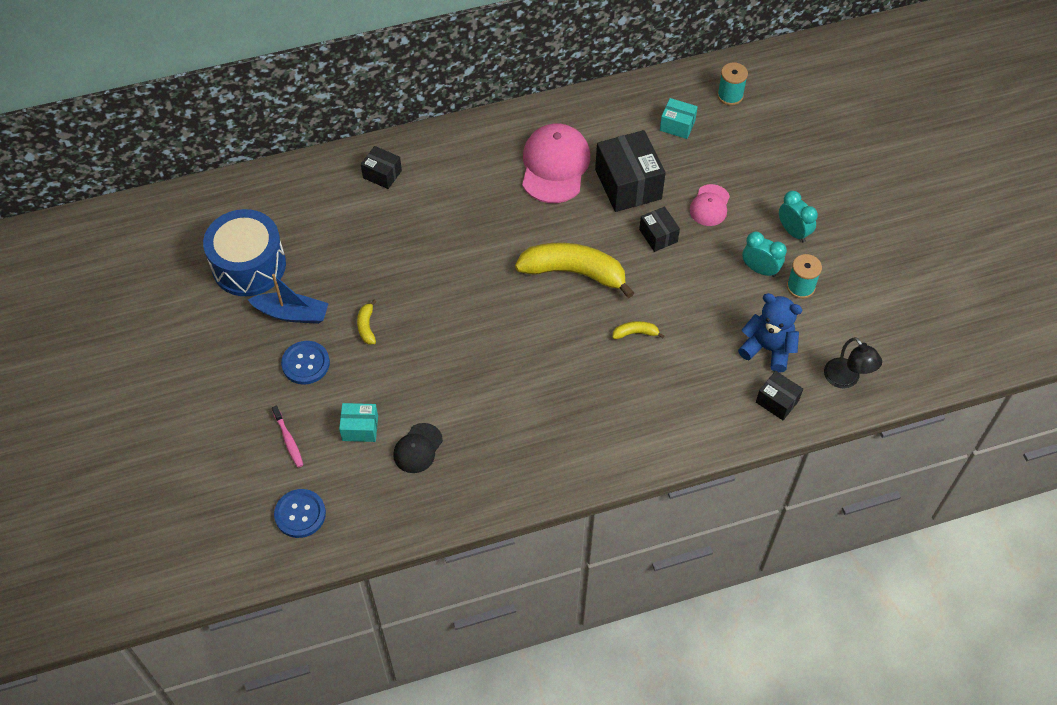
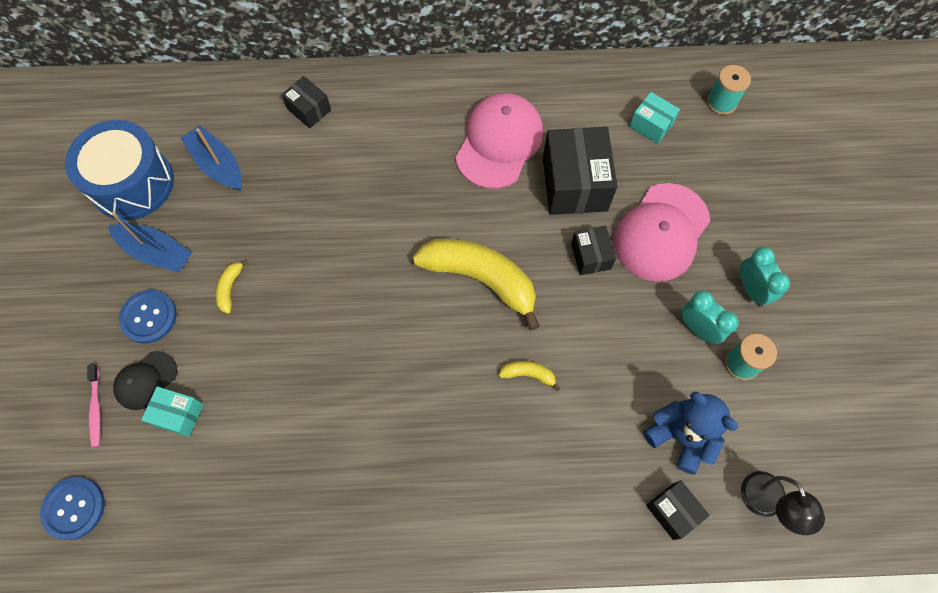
camera: 15 degrees right, 10 degrees up
(318, 235) = (217, 165): none -> blue boat
(418, 448) = (233, 458): black cap -> black cap (146, 380)
(710, 205) = (661, 232): pink cap -> pink cap, size x1.85

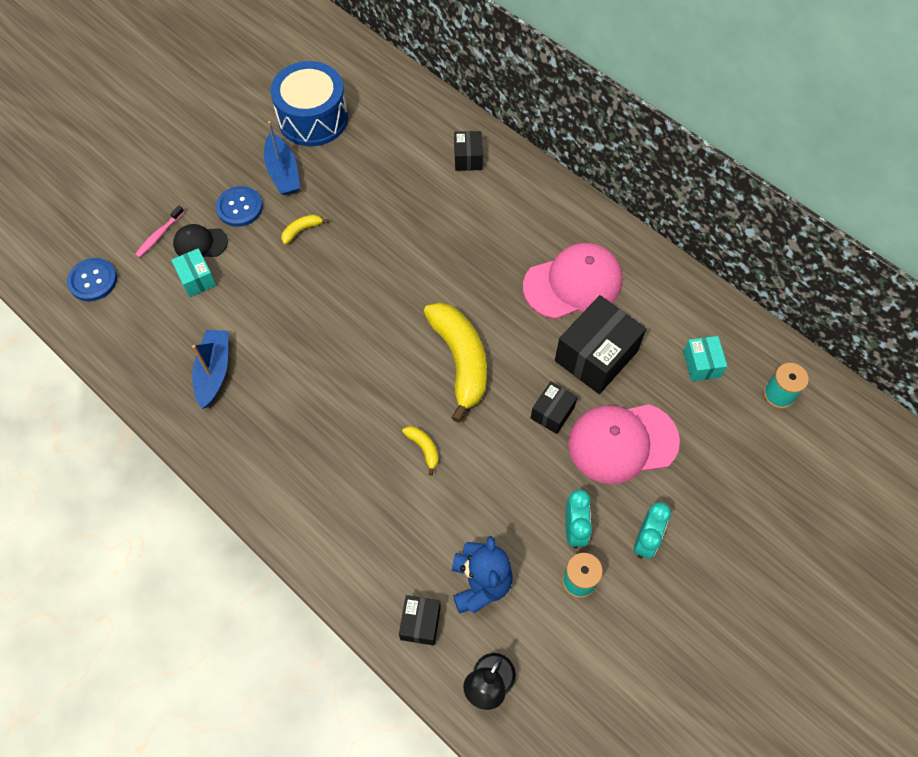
camera: 45 degrees right, 5 degrees down
(217, 165) = (374, 148): blue boat -> blue boat (214, 372)

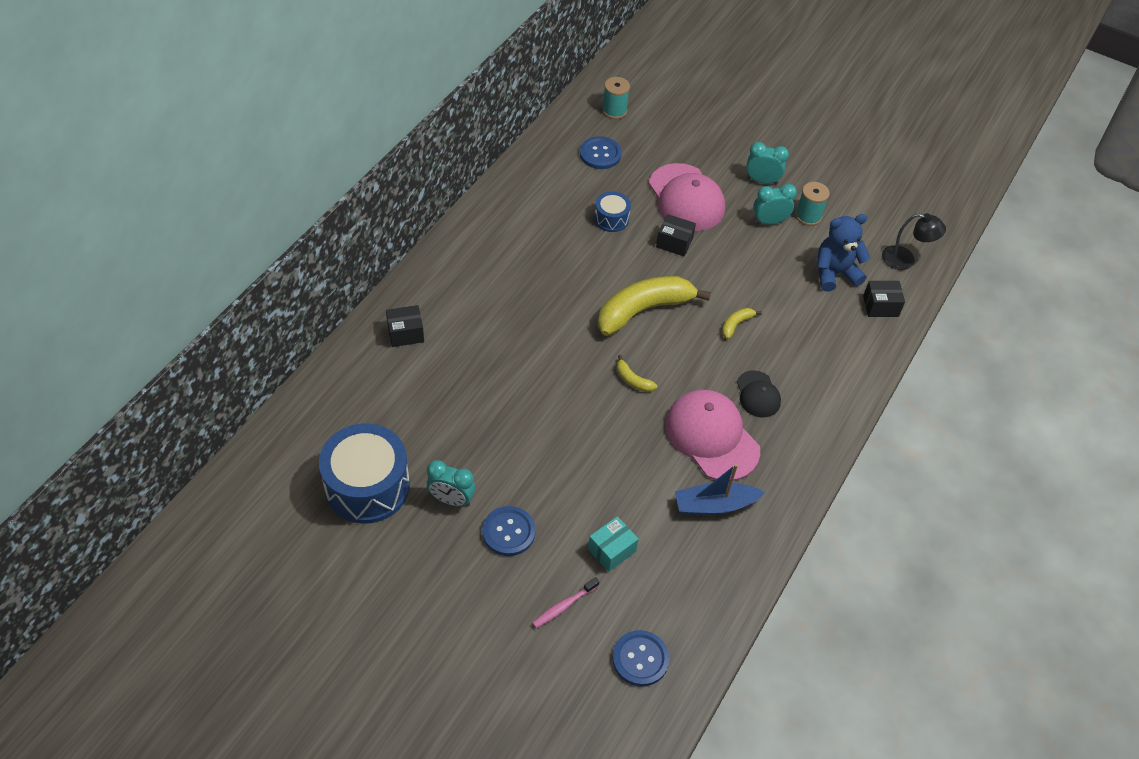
camera: 105 degrees left, 10 degrees down
(159, 235) = (564, 606): pink toothbrush -> pink toothbrush turned 120 degrees clockwise
(200, 243) = (565, 559): black cap -> black cap (758, 394)
(283, 172) = (451, 499): blue boat -> turquoise clock
(301, 230) = (527, 464): yellow banana -> yellow banana (633, 380)
(573, 283) = (541, 239): pink cap -> pink cap (712, 437)
(596, 356) = (611, 219): black box -> blue drum
(701, 364) = (600, 154): turquoise box -> blue button

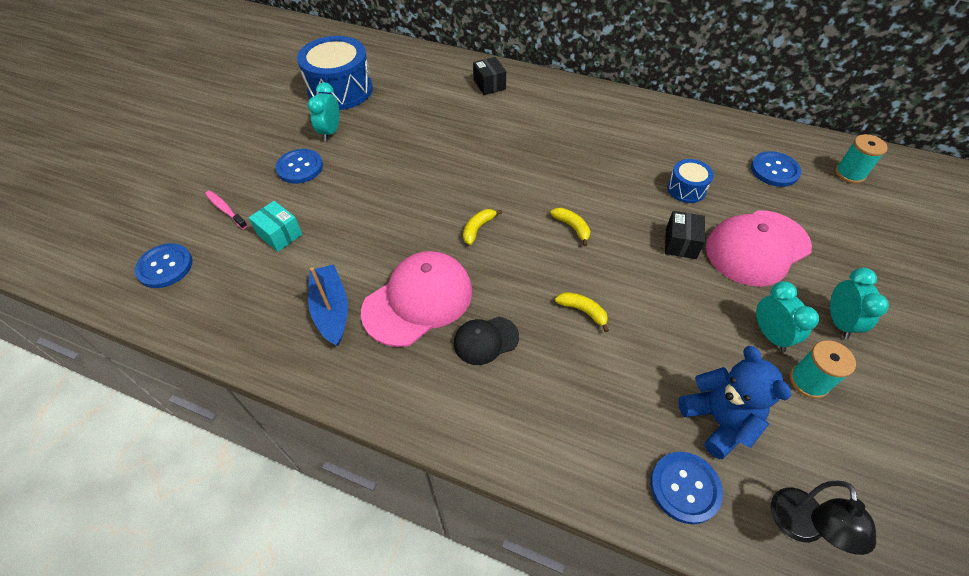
camera: 85 degrees right, 0 degrees up
(643, 310) = (572, 227): yellow banana -> yellow banana, size x0.42
(880, 306) = (685, 488): black box -> blue button

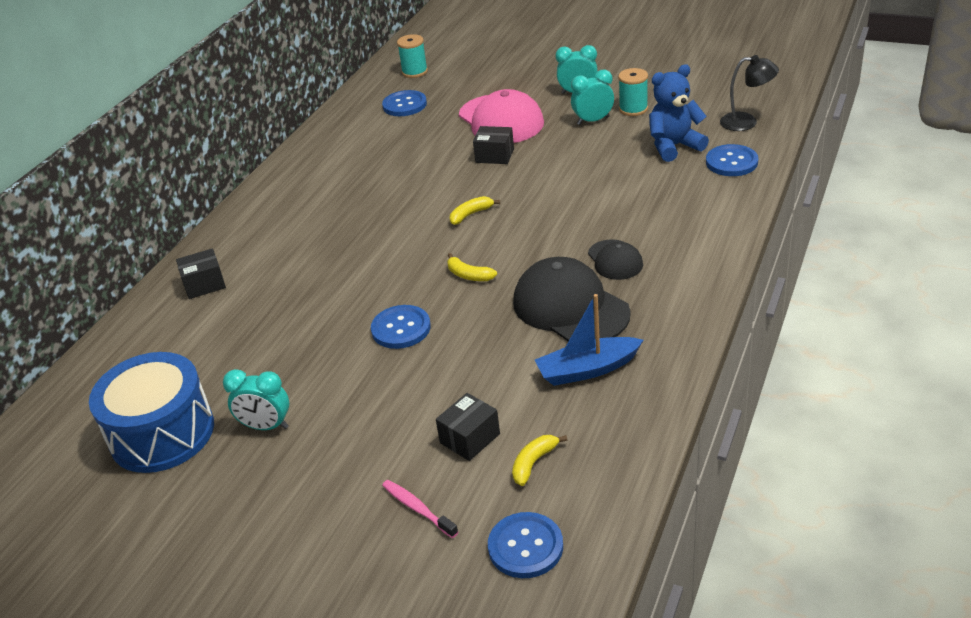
camera: 85 degrees left, 15 degrees down
(225, 209) = (417, 508): pink toothbrush -> pink toothbrush turned 90 degrees clockwise
(280, 234) = (470, 438): turquoise box -> black box
(300, 167) = (339, 445): blue button -> blue button (401, 328)
(418, 300) = (570, 307): pink cap -> black cap
(583, 311) = (576, 207): yellow banana -> yellow banana (533, 463)
(686, 189) = (424, 150): blue drum -> none

